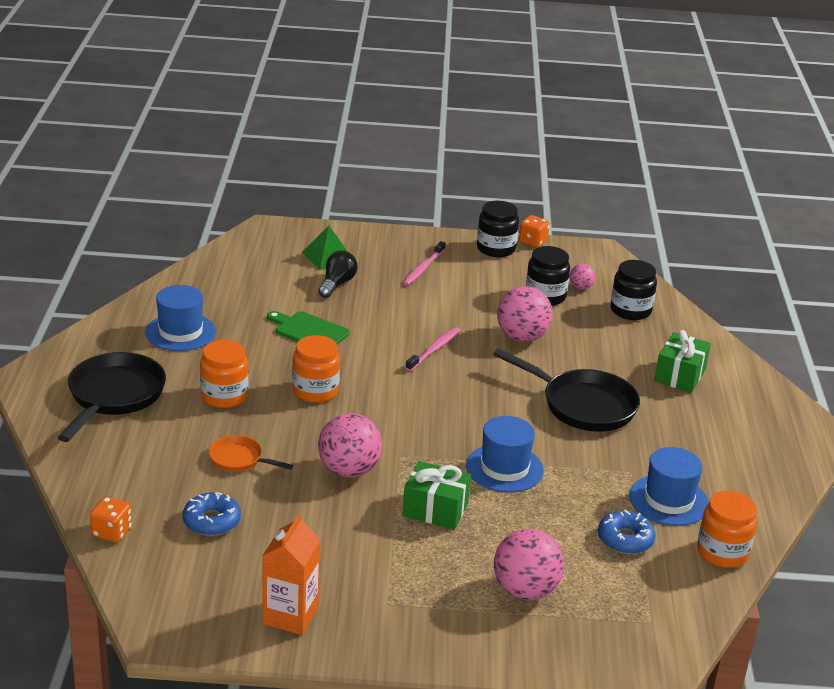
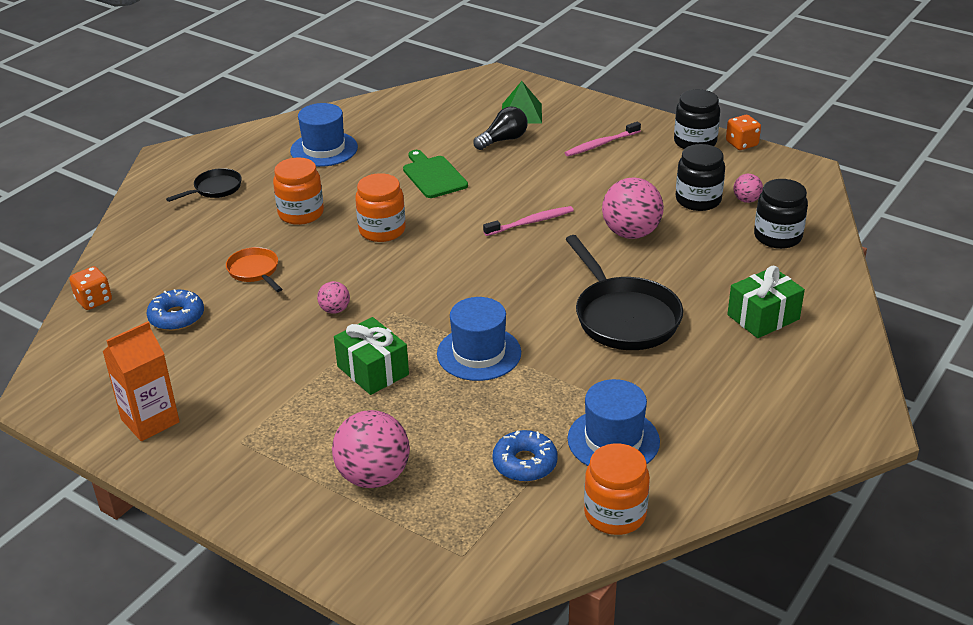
camera: 35 degrees right, 5 degrees up
(114, 396) = (215, 189): black pan -> black pan, size x0.52
(349, 470) = (335, 310): pink ball -> pink ball, size x0.49

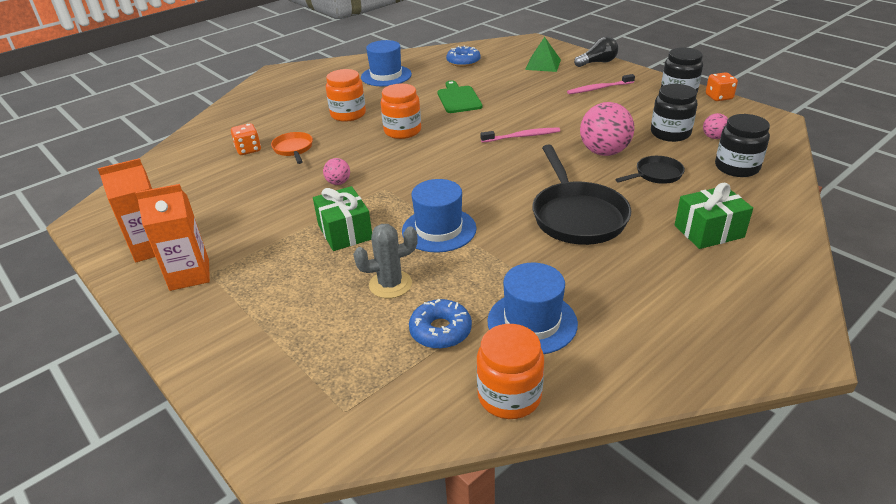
camera: 15 degrees right, 0 degrees up
(94, 300) = (169, 156): orange dice -> orange dice (248, 150)
(176, 317) = (219, 174): blue donut -> blue donut (463, 62)
(215, 189) = (296, 94): black pan -> black pan (656, 174)
(217, 446) = (189, 275): none -> orange carton
(373, 476) = (301, 321): pink ball -> none
(451, 423) = (390, 284): none -> grey cactus
(503, 140) = (522, 80): black light bulb -> black light bulb (597, 62)

